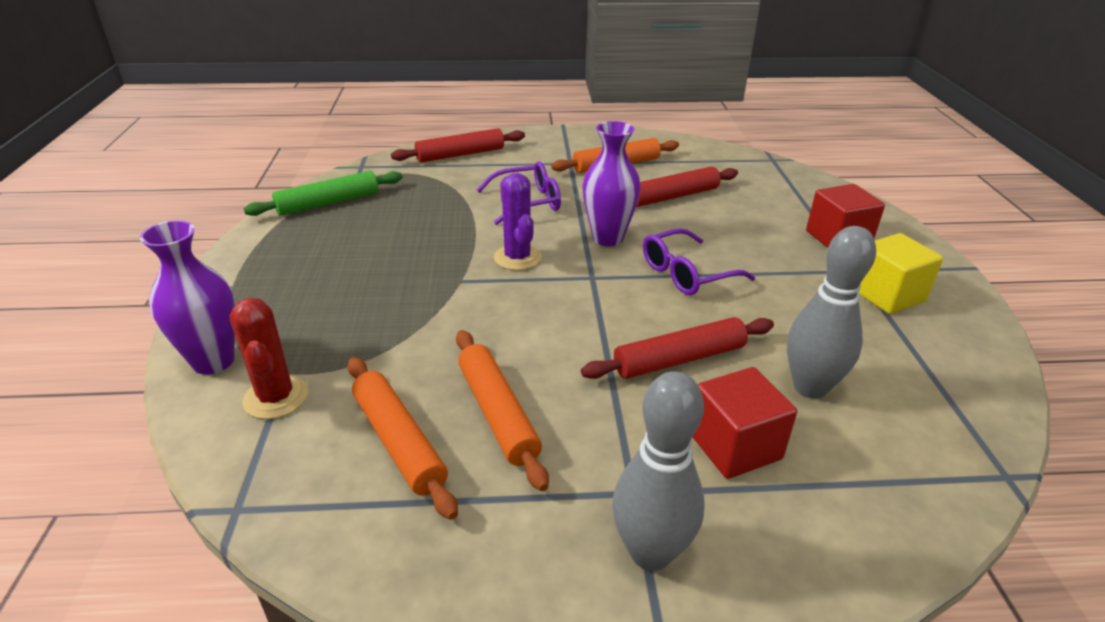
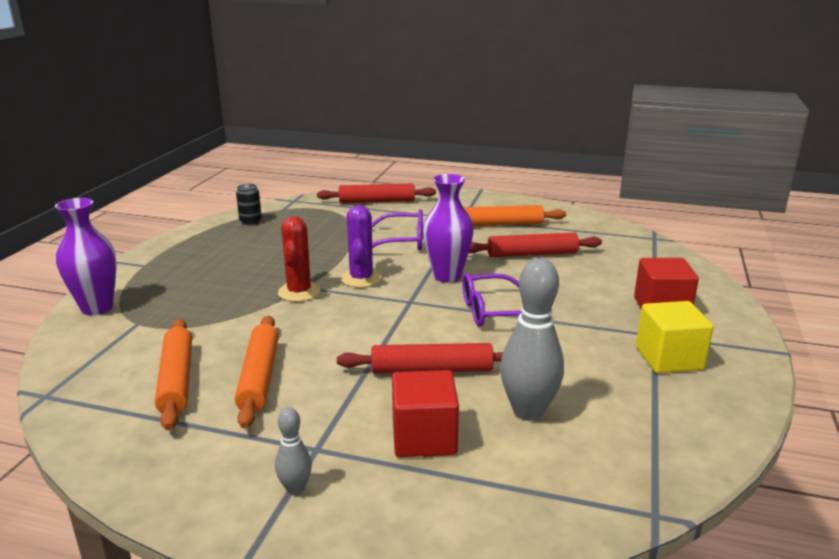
camera: 20 degrees right, 10 degrees down
(276, 397) = (119, 337): red cactus -> red cactus (299, 292)
(328, 203) = (250, 222): green rolling pin -> black can
(650, 552) = (295, 489): grey bowling pin -> grey bowling pin, size x0.50

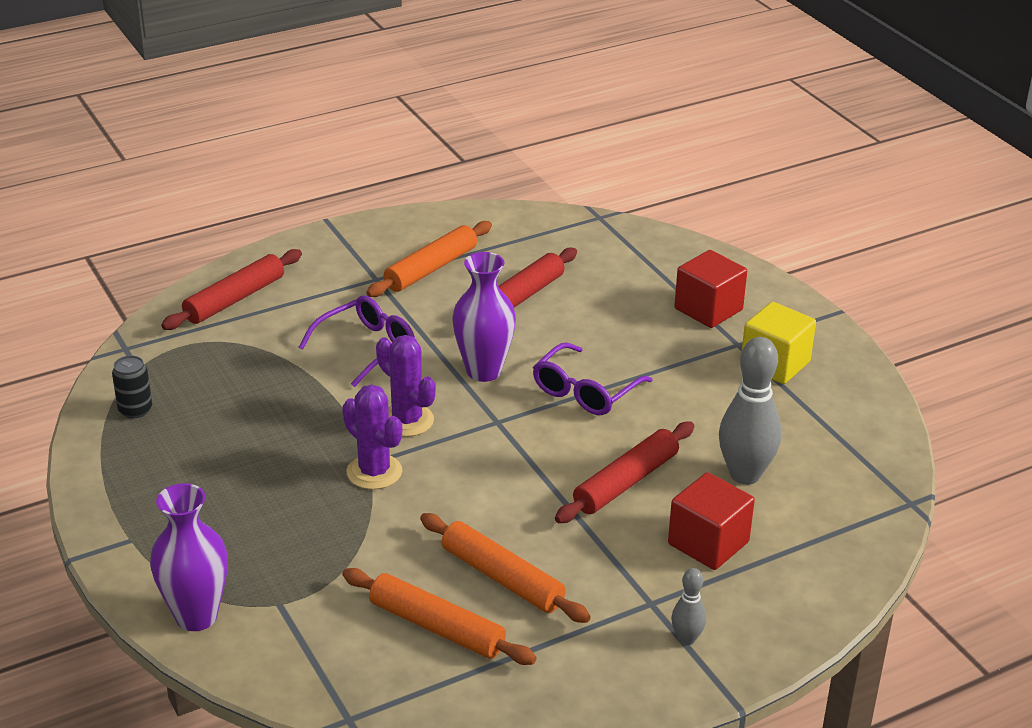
camera: 45 degrees left, 10 degrees up
(299, 292) = (374, 472): red cactus -> purple cactus

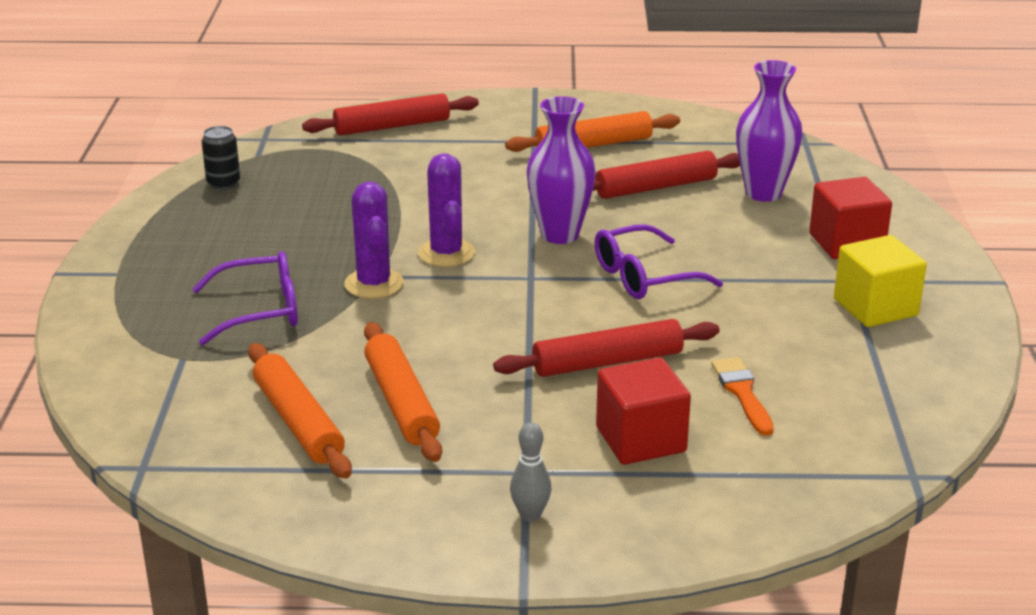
camera: 30 degrees right, 5 degrees down
(196, 616) = (105, 345): purple vase -> purple vase (763, 193)
(367, 347) = (469, 189): purple glasses -> purple glasses (260, 311)
(745, 475) = (742, 393): grey bowling pin -> orange brush

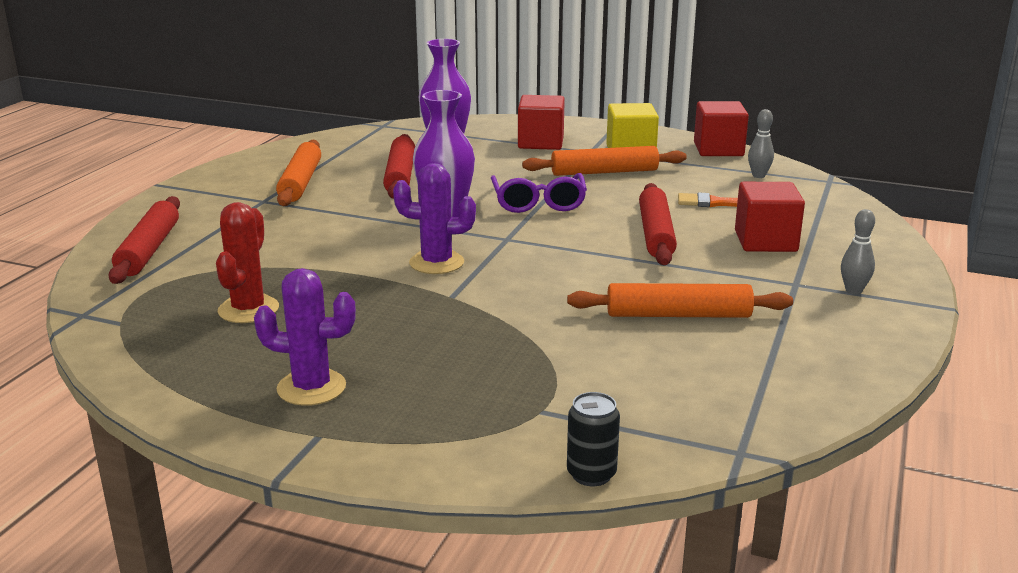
camera: 70 degrees left, 5 degrees down
(223, 183) = (165, 349): black can -> black can (591, 474)
(260, 311) = (474, 359): purple glasses -> none
(298, 422) = (690, 363): orange rolling pin -> orange rolling pin (604, 172)
(303, 195) = (248, 309): none -> red cactus
(374, 284) = (466, 300): purple cactus -> purple cactus (311, 388)
(876, 414) = (758, 176): none -> grey bowling pin
(955, 371) = (718, 149): none -> red cube

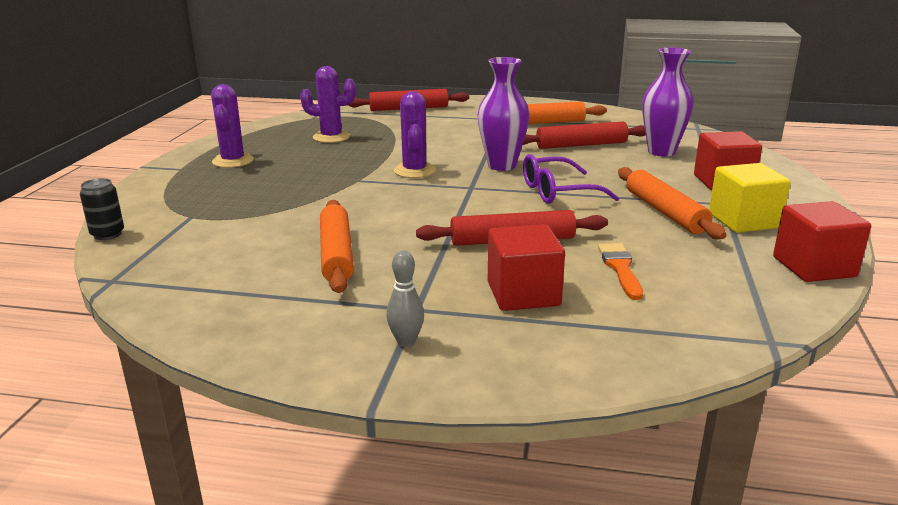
camera: 80 degrees right, 0 degrees up
(248, 309) = (331, 137): red cactus -> purple cactus
(758, 176) = (739, 292): grey bowling pin -> none

